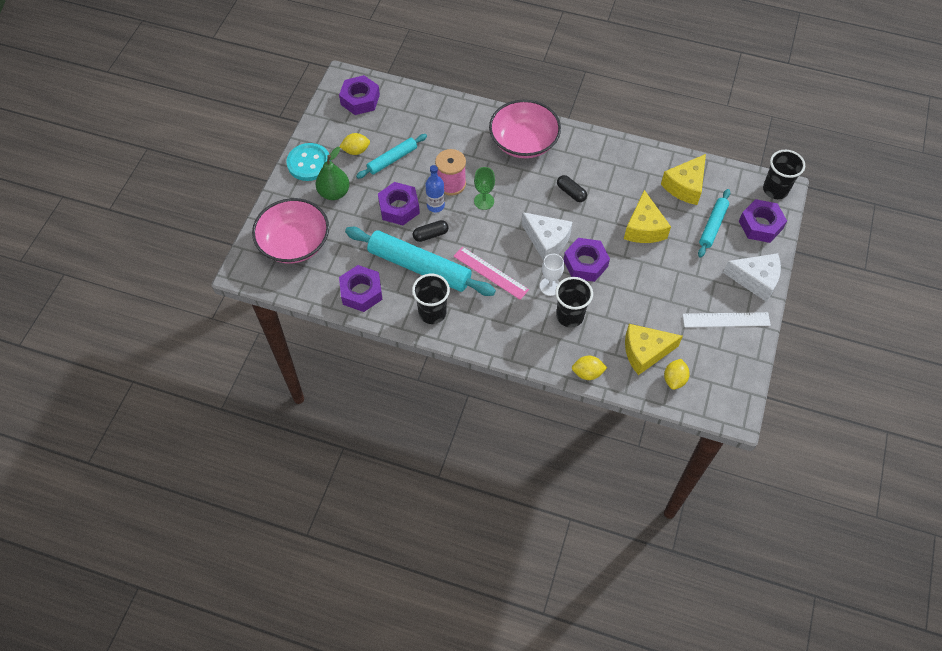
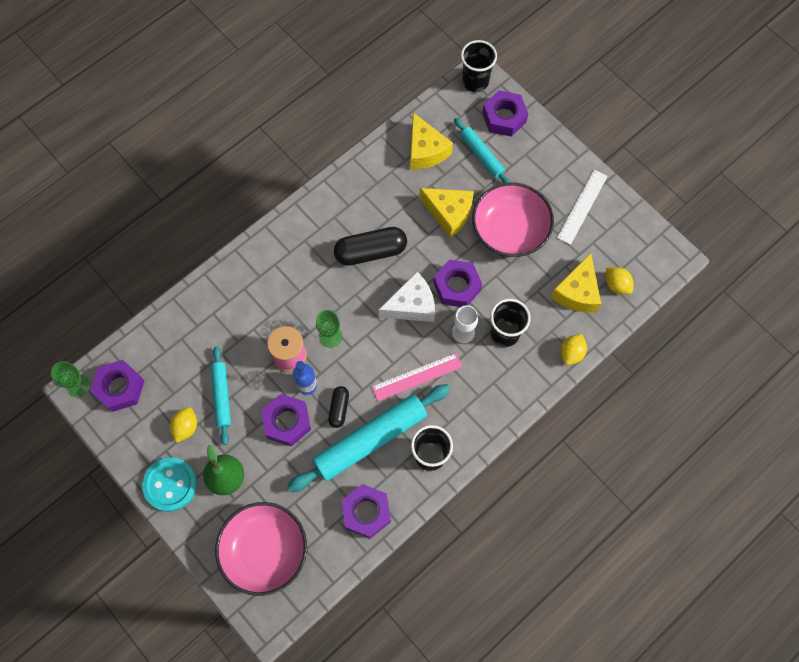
camera: 60 degrees left, 10 degrees up
(346, 77) = (78, 385): none -> green goblet
(523, 142) = (283, 259): pink bowl -> pink bowl (510, 230)
(571, 192) = (370, 252): black capsule -> black capsule, size x1.85
(755, 280) = (557, 158): white cheese -> none

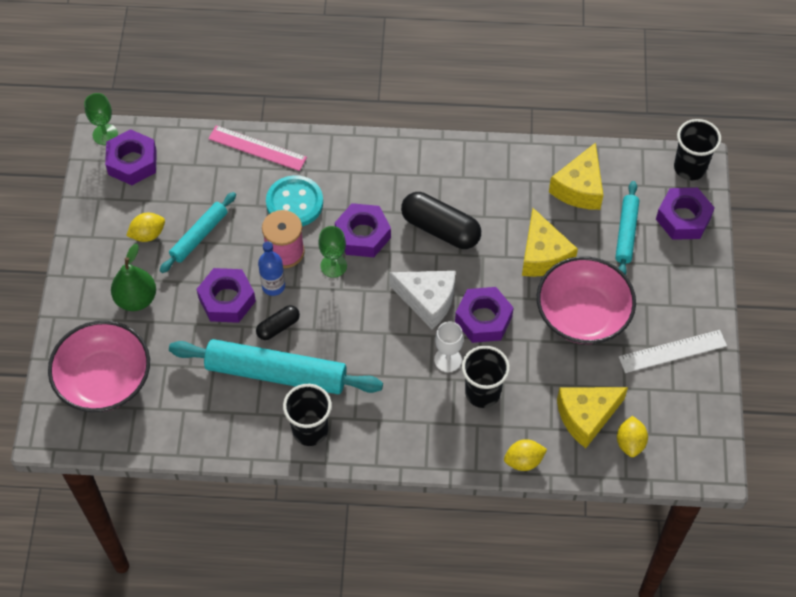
camera: 45 degrees right, 10 degrees down
(170, 484) = (90, 266): turquoise button -> turquoise button (294, 203)
(366, 512) = (211, 425): purple nut -> purple nut (363, 235)
(417, 377) = (368, 359): pink ruler -> pink ruler (257, 148)

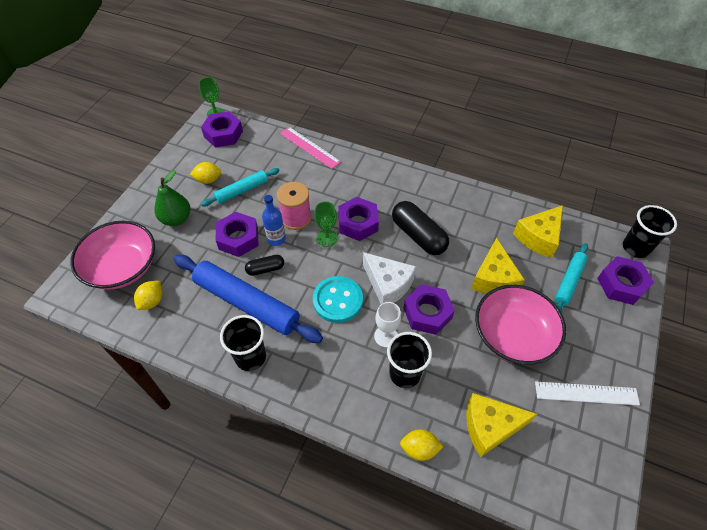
camera: 20 degrees right, 5 degrees down
(276, 373) = (246, 303): turquoise rolling pin -> blue rolling pin
(294, 203) = (318, 188): turquoise button -> turquoise button (337, 300)
(630, 443) = (524, 467): yellow lemon -> yellow lemon (152, 301)

